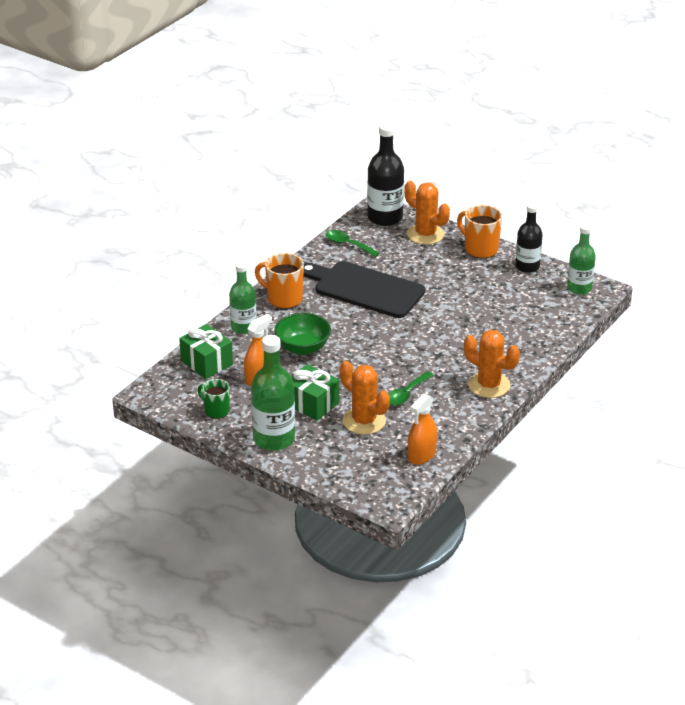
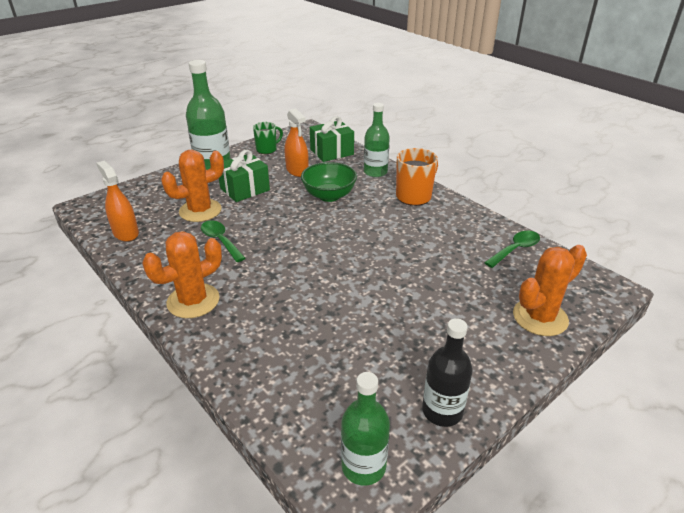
camera: 105 degrees right, 0 degrees up
(365, 289) = (419, 246): black cutting board -> none
(385, 217) = (582, 289): black bottle -> none
(480, 249) = (499, 366): orange mug -> none

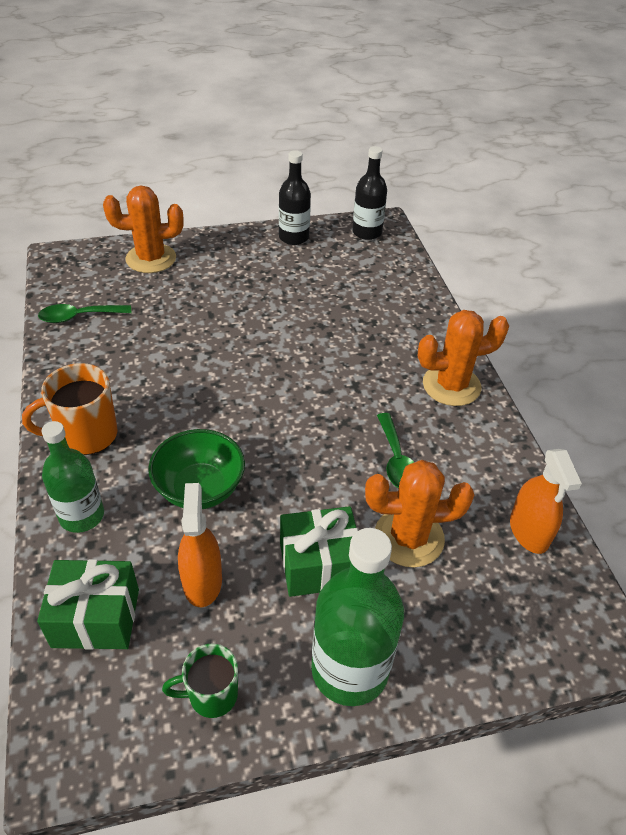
camera: 155 degrees left, 10 degrees up
(363, 466) = (367, 232): green bottle -> black bottle

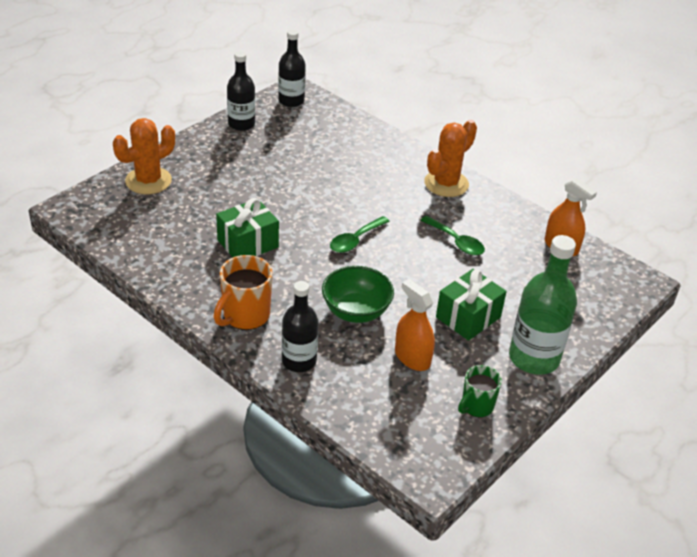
camera: 35 degrees left, 5 degrees down
(79, 317) = (143, 244): green spoon -> green spoon (355, 240)
(82, 515) = (299, 361): green bottle -> black bottle
(96, 618) = (372, 406): green gift -> green gift (248, 243)
(409, 537) = (502, 280): orange cactus -> none

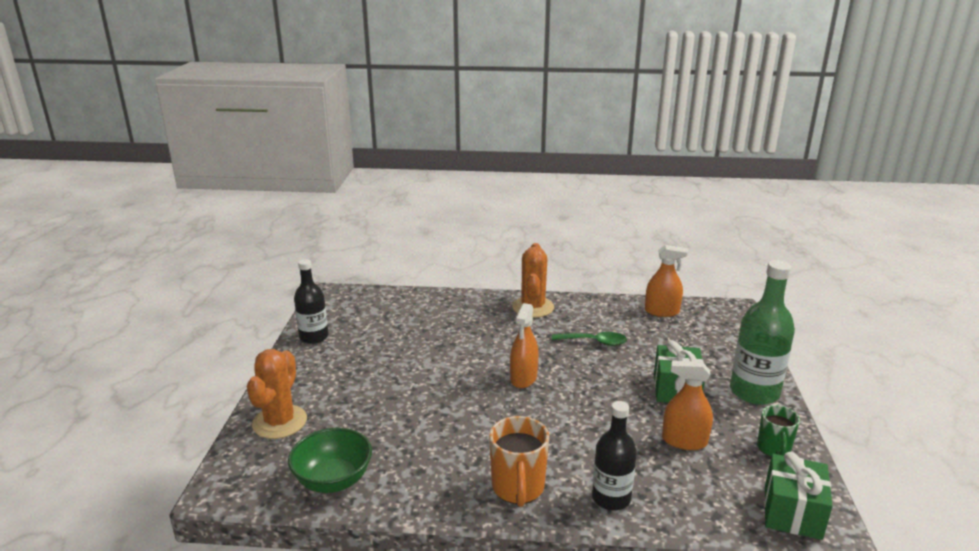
camera: 35 degrees left, 15 degrees down
(248, 243) = (441, 427): green gift -> green gift (792, 512)
(291, 101) = (336, 302): black bottle -> none
(355, 240) = (523, 378): green spoon -> orange spray bottle
(356, 311) = (597, 431): green bowl -> green bowl (333, 480)

